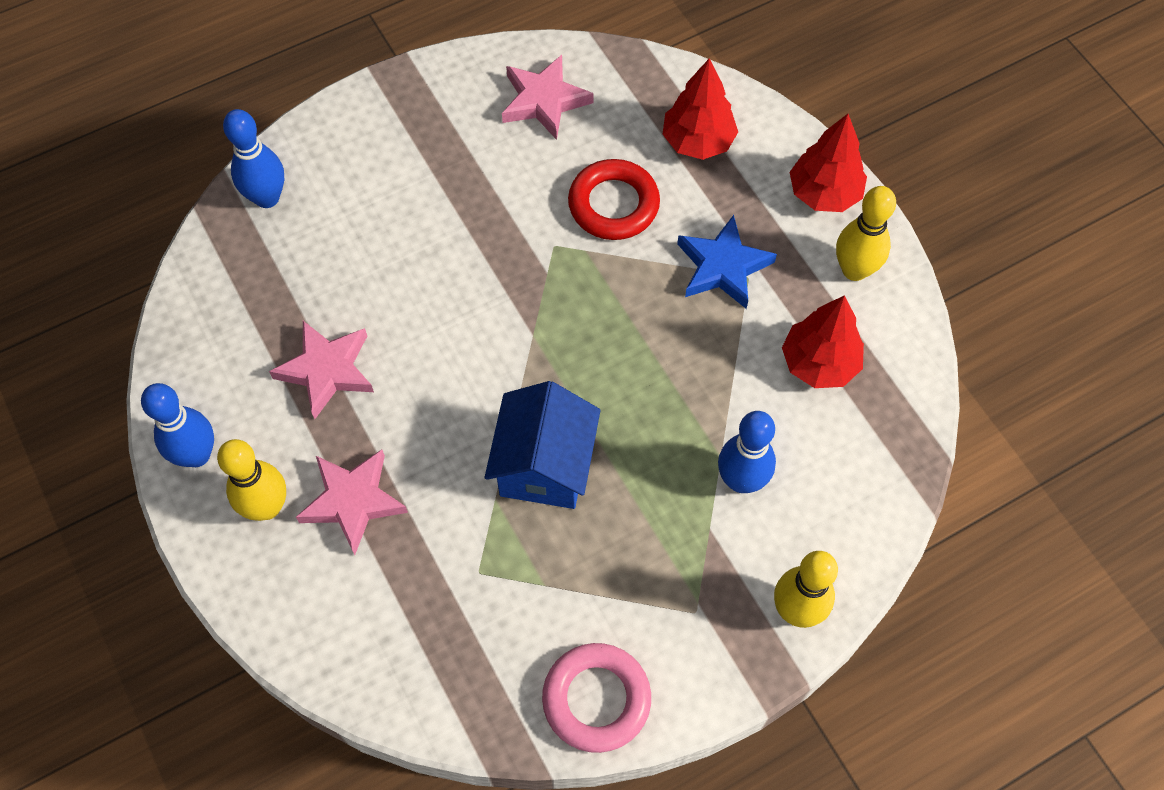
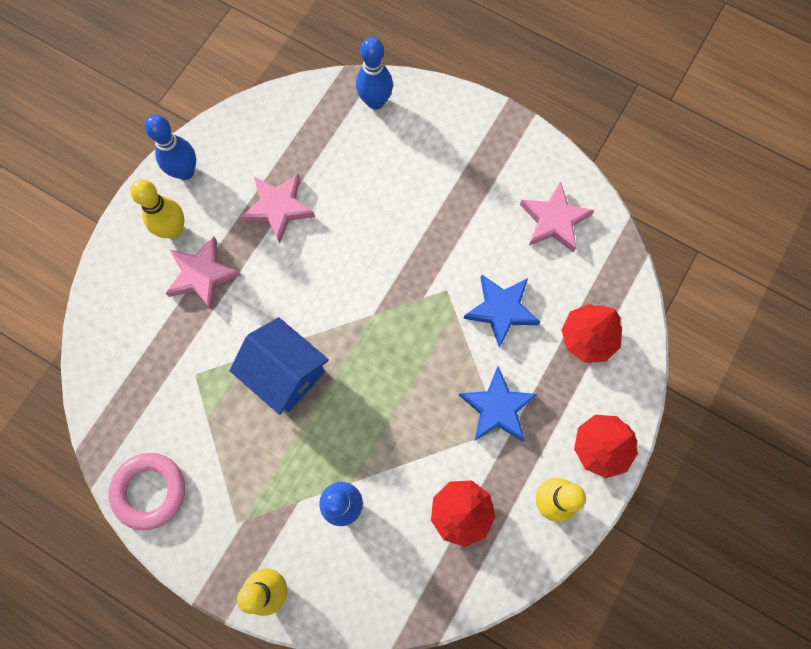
camera: 60 degrees right, 10 degrees up
(544, 466) = (286, 373): blue house -> blue house turned 60 degrees clockwise
(613, 204) = (501, 310): red ring -> blue star

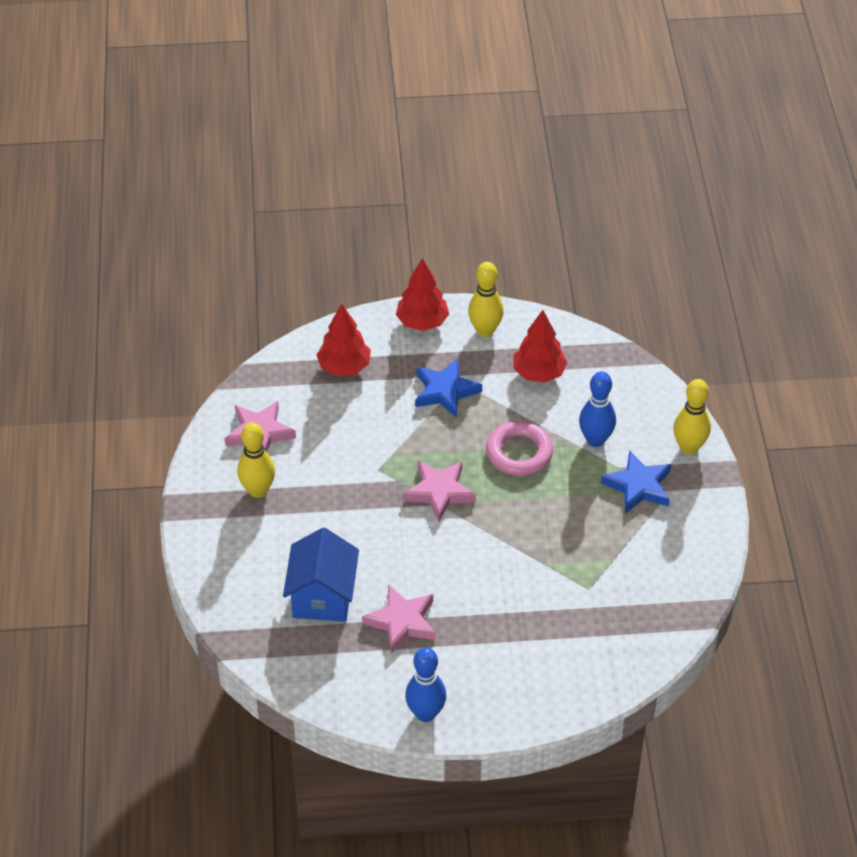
camera: 125 degrees left, 25 degrees down
(149, 491) = (697, 559): pink ring -> pink ring (519, 453)
(173, 230) = (486, 685): yellow bowling pin -> yellow bowling pin (258, 490)
(202, 275) = (506, 637): pink star -> pink star (439, 492)
(286, 373) = (535, 530): blue house -> blue house (322, 597)
(375, 101) = (241, 613): blue bowling pin -> none
(501, 310) = (365, 427): blue star -> blue star (638, 486)

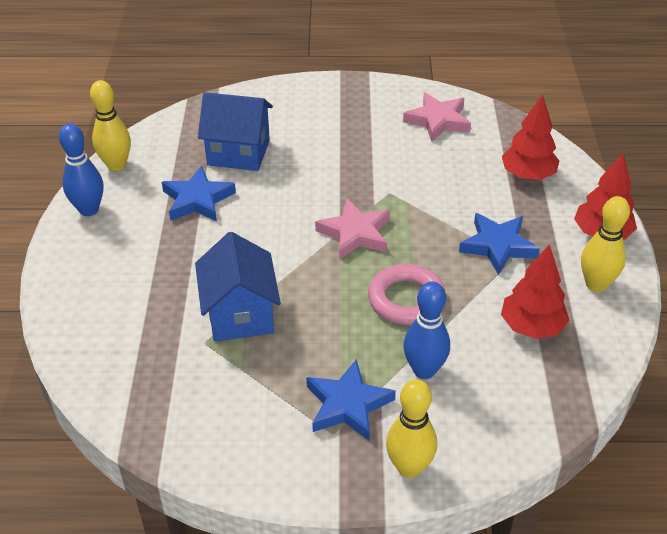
camera: 95 degrees right, 5 degrees down
(258, 490) = (368, 119): yellow bowling pin -> yellow bowling pin (116, 165)
(402, 622) = (197, 200): pink star -> blue star
(553, 567) = (240, 314): none -> blue house

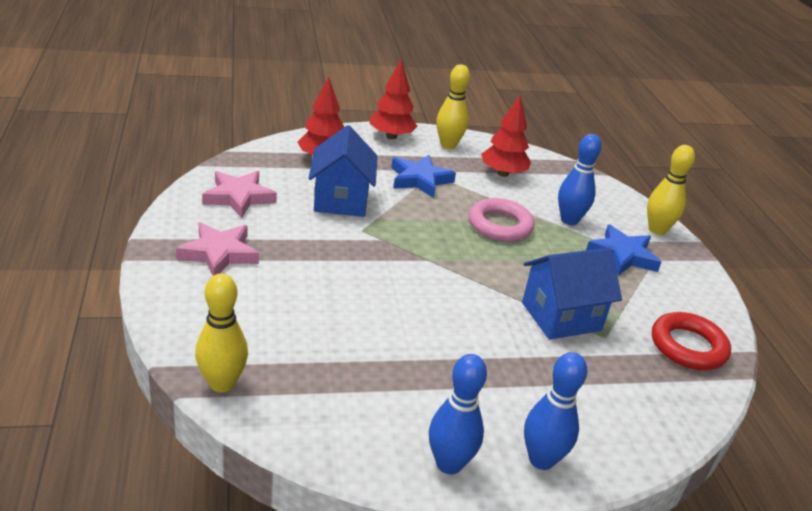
camera: 105 degrees left, 10 degrees down
(74, 259) = (541, 460): none -> blue bowling pin
(116, 165) = (350, 451): yellow bowling pin -> yellow bowling pin (222, 383)
(176, 411) = (688, 346): none -> red ring
(197, 200) = (404, 362): blue star -> none
(238, 153) = (308, 335): blue house -> blue house (341, 200)
(355, 233) = (427, 250): pink star -> pink star (219, 253)

